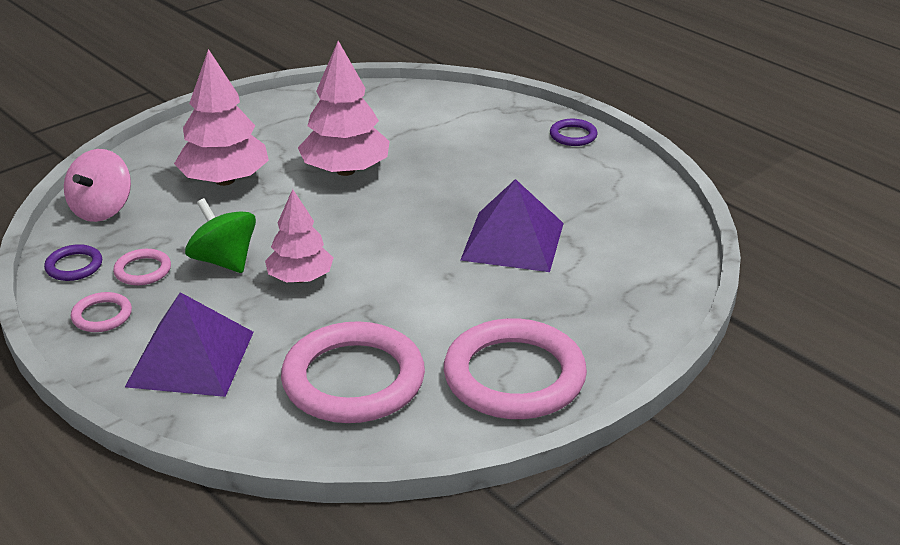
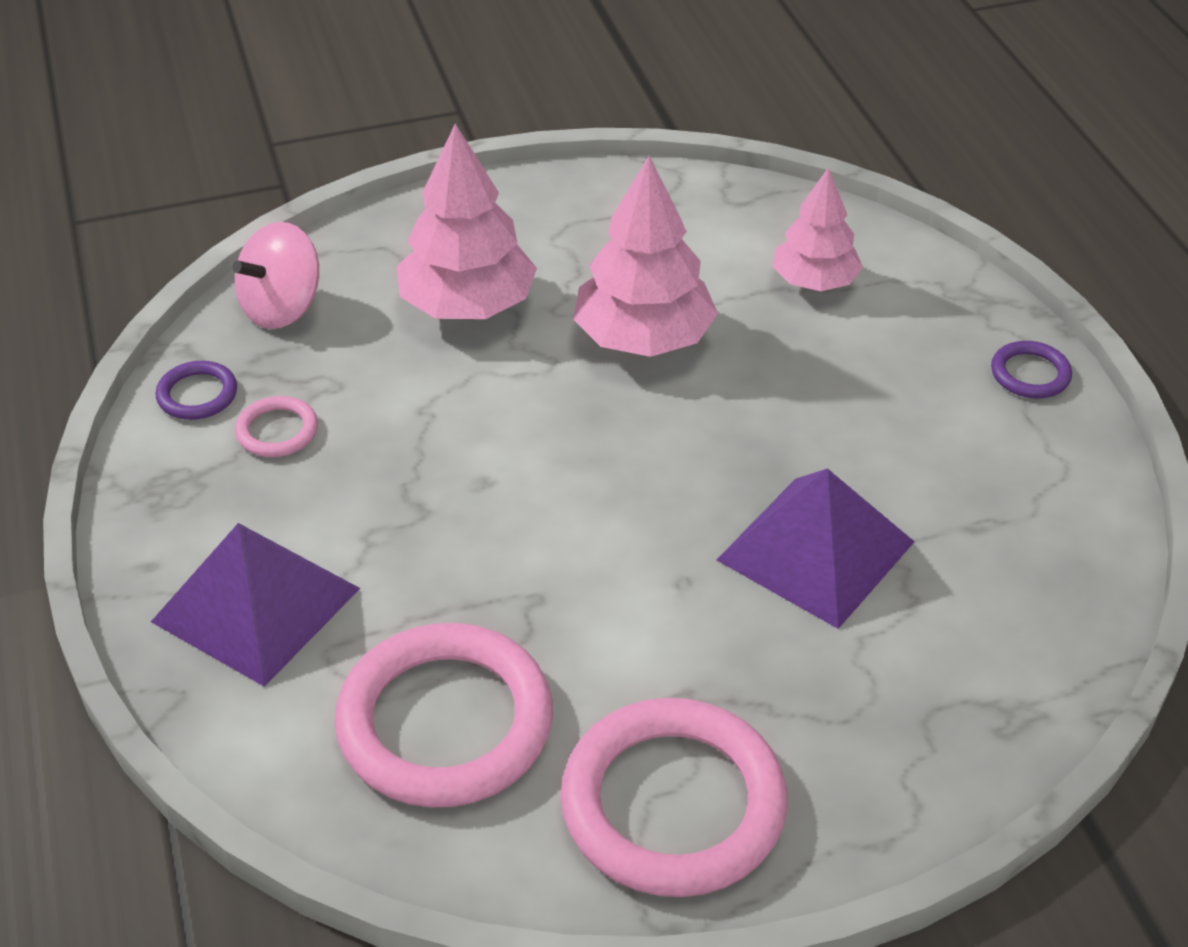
camera: 25 degrees right, 10 degrees up
(102, 315) = (187, 491): pink ring -> none
(224, 261) = (389, 450): green spinning top -> none
(300, 278) = (473, 515): pink tree -> pink tree (814, 281)

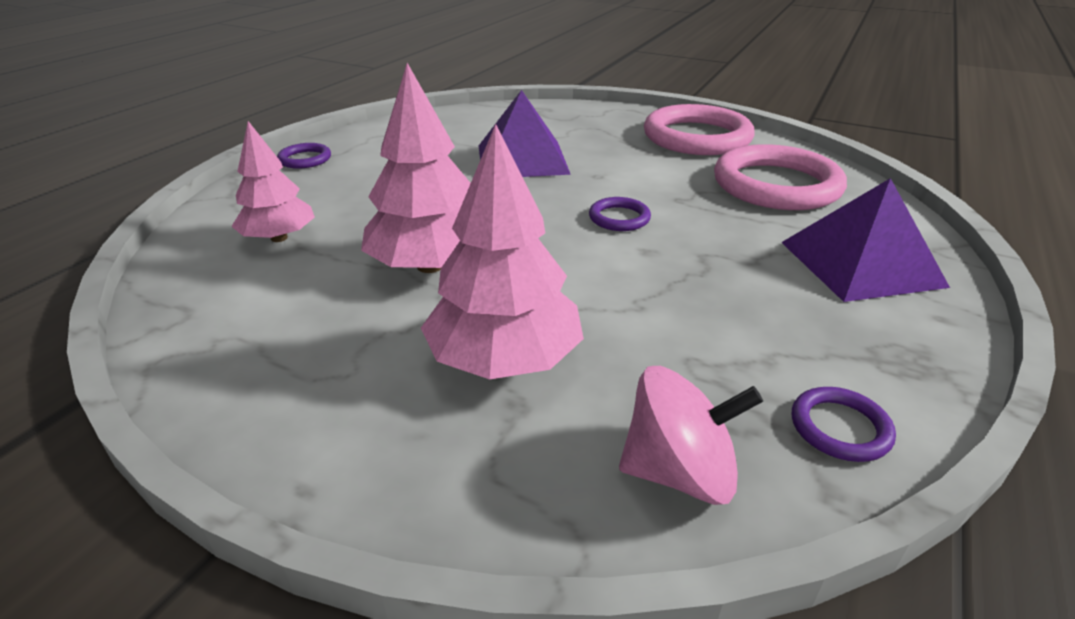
camera: 135 degrees left, 10 degrees down
(277, 431) = (775, 353): pink ring -> none
(563, 513) = (619, 218): none -> purple ring

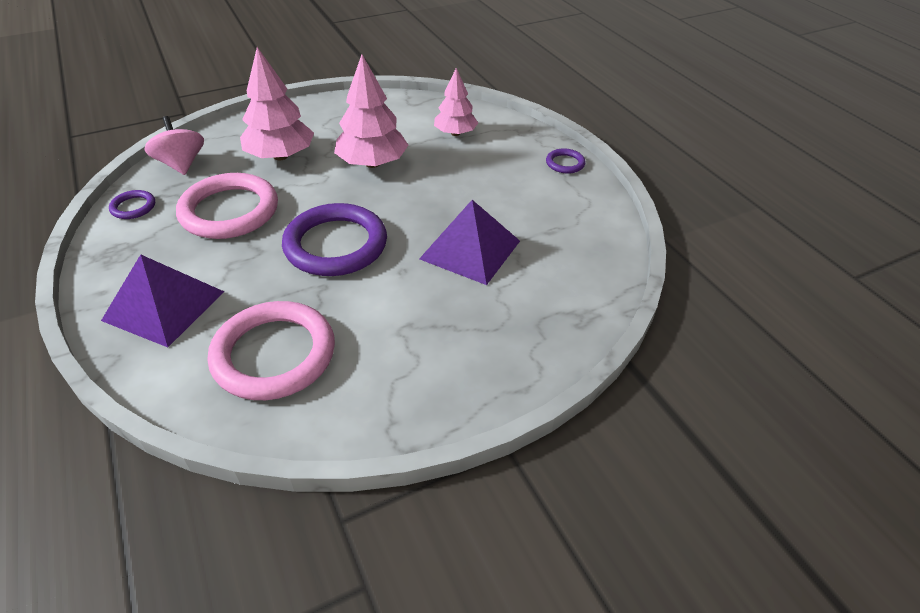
camera: 125 degrees right, 10 degrees up
(619, 218) = (336, 245): purple ring -> purple ring, size x2.24
(679, 472) = (181, 164): pink spinning top -> pink spinning top turned 120 degrees clockwise
(697, 137) = (406, 382): pink ring -> pink ring (229, 211)

